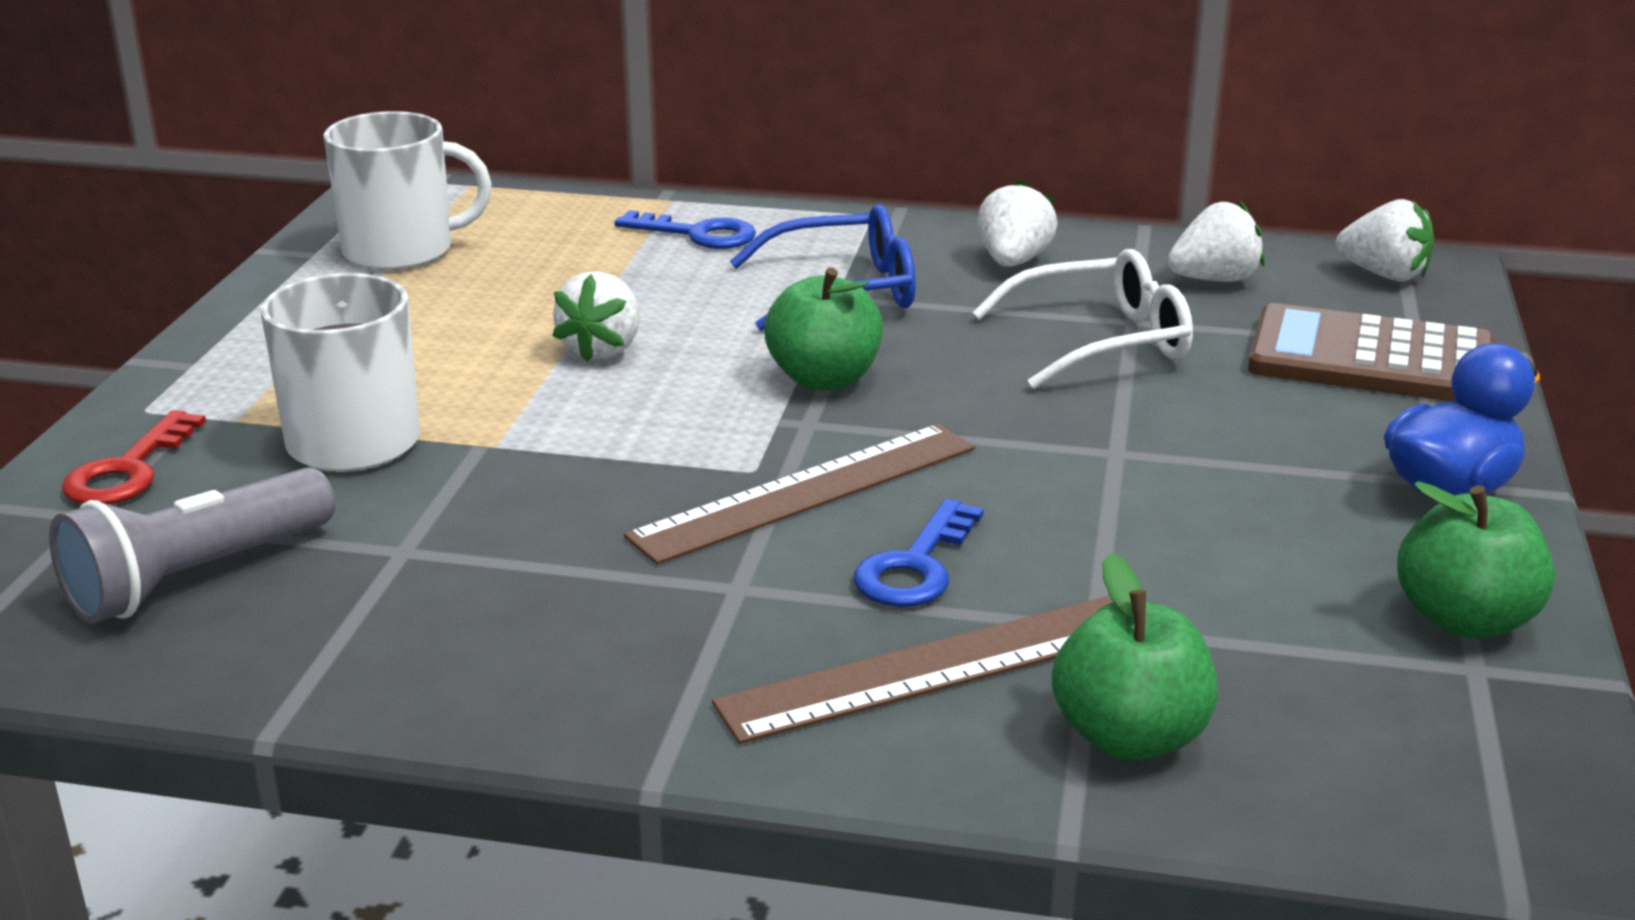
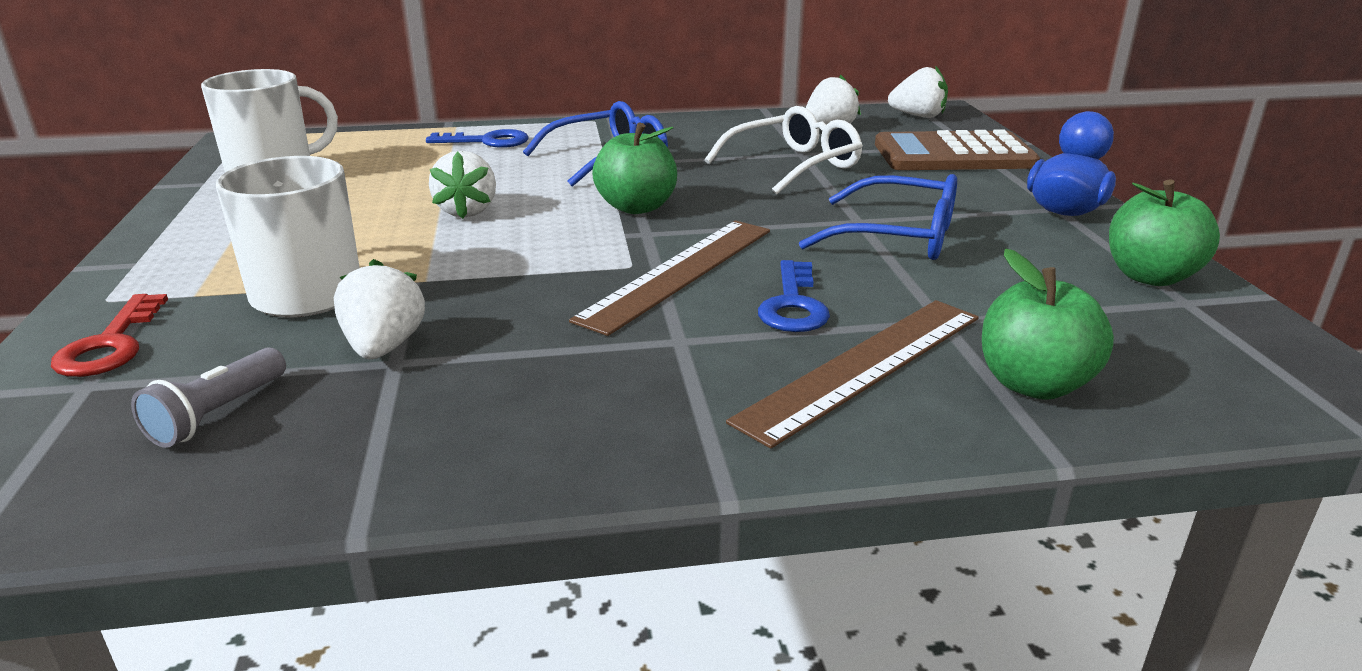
camera: 20 degrees left, 0 degrees up
(197, 577) = (218, 414): grey flashlight -> grey flashlight, size x0.61
(1013, 262) = (703, 133): white strawberry -> white strawberry (384, 347)
(1147, 488) = (896, 237): none -> blue glasses

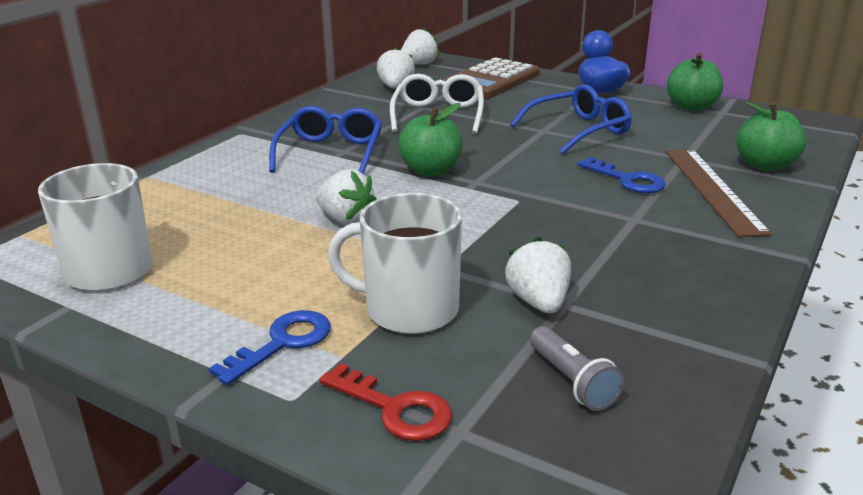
camera: 50 degrees left, 0 degrees up
(384, 347) = (538, 302): white strawberry -> white strawberry turned 45 degrees clockwise
(487, 141) = (211, 175): blue key -> blue key (283, 343)
(679, 273) = (548, 191): brown ruler -> none

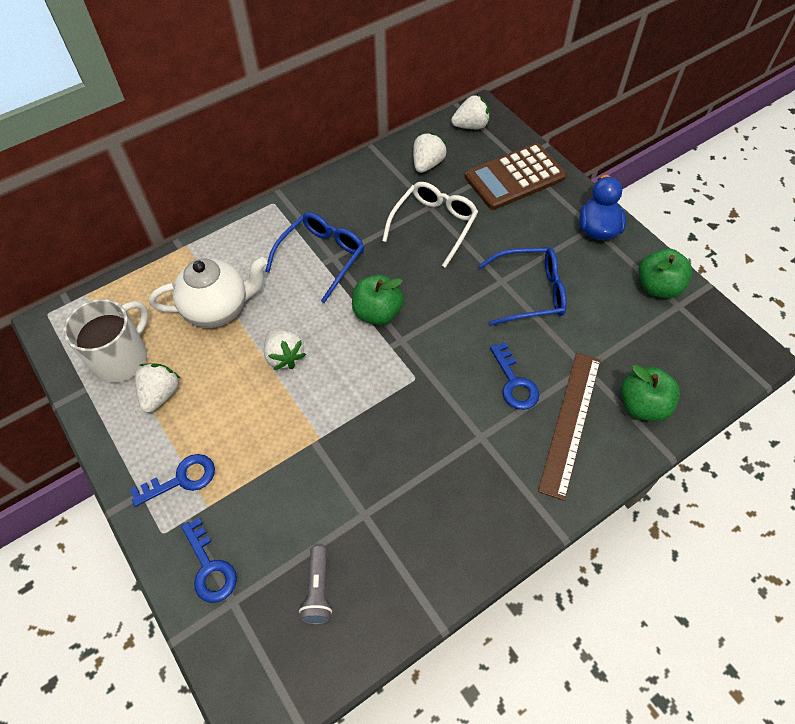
camera: 25 degrees right, 30 degrees up
(227, 207) = (218, 309): none -> white teapot
(395, 409) = (210, 567): red key -> blue key
(409, 310) = (267, 478): white mug -> none
(538, 302) = (349, 505): white strawberry -> white strawberry (160, 394)

